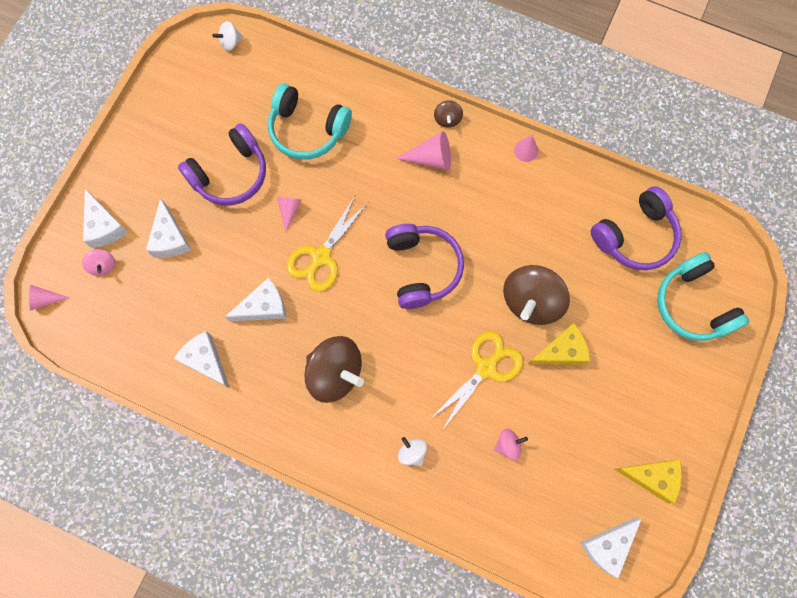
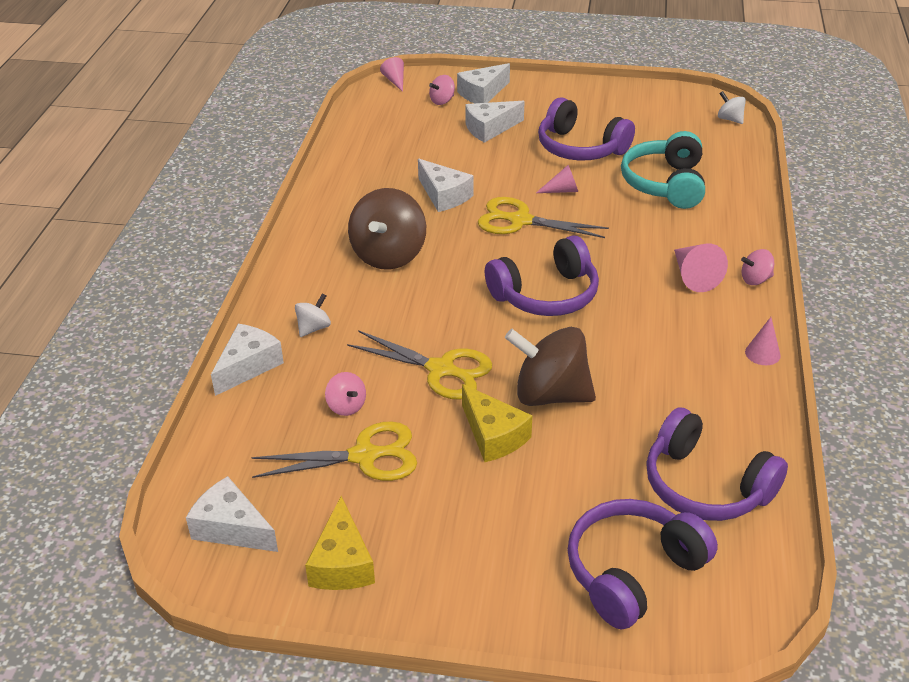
camera: 75 degrees right, 35 degrees down
(206, 360) = (370, 173): white cheese -> white cheese (248, 366)
(447, 119) = (755, 279): brown spinning top -> pink spinning top
(561, 443) = (364, 456): none -> yellow scissors
(693, 304) = (632, 572): turquoise headphones -> purple headphones

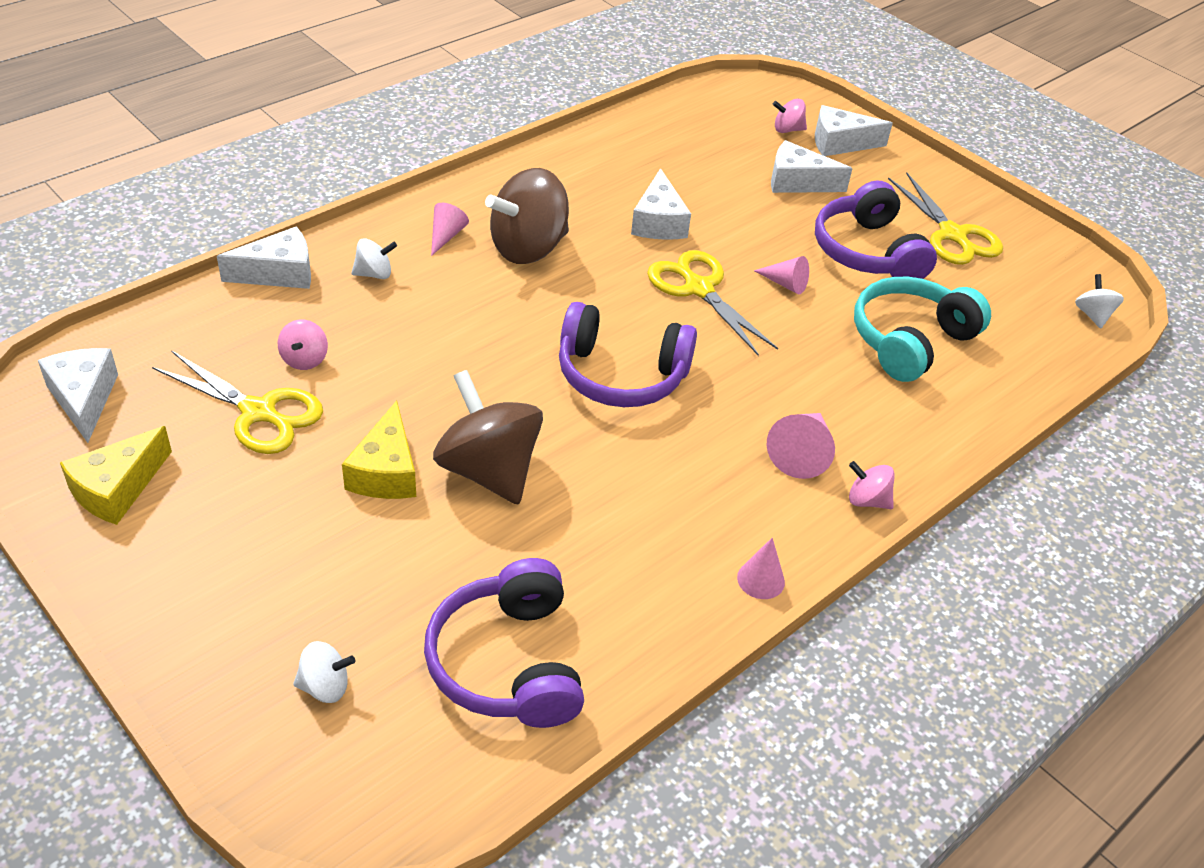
camera: 35 degrees right, 5 degrees up
(395, 81) = (767, 86): pink cone -> pink cone (446, 236)
(440, 369) = (426, 381): yellow scissors -> yellow scissors (952, 235)
(632, 572) = (325, 686): purple headphones -> white spinning top

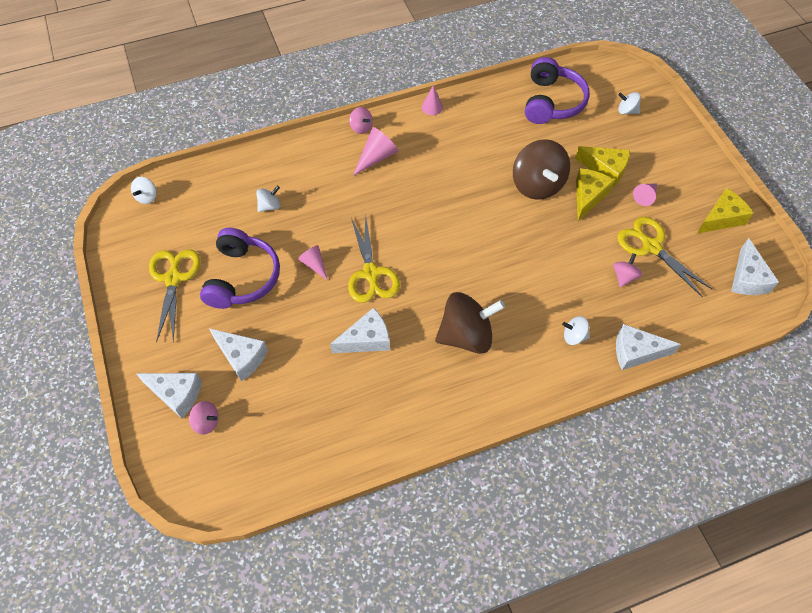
camera: 155 degrees left, 15 degrees up
(359, 532) = (605, 169): none -> yellow cheese
(446, 236) = (519, 361): pink cone -> pink cone (645, 196)
(621, 375) = (447, 223): purple headphones -> none
(658, 222) = (366, 339): white cheese -> white cheese turned 45 degrees clockwise
(910, 341) = (270, 206): turquoise headphones -> white spinning top

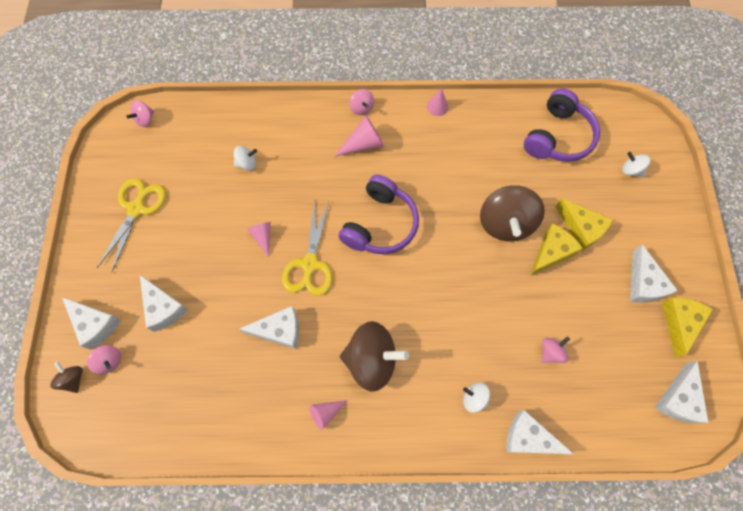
camera: 20 degrees right, 10 degrees up
(147, 197) = (145, 119): white spinning top -> pink spinning top
(175, 451) = (73, 379): none -> brown spinning top
(242, 277) = (195, 228): purple headphones -> purple headphones (380, 224)
(645, 196) = (609, 272): pink cone -> pink cone (325, 413)
(651, 247) = (592, 329): yellow scissors -> none
(677, 197) = (643, 283): none -> white cheese
(721, 218) = (679, 323): yellow cheese -> yellow cheese turned 60 degrees counterclockwise

